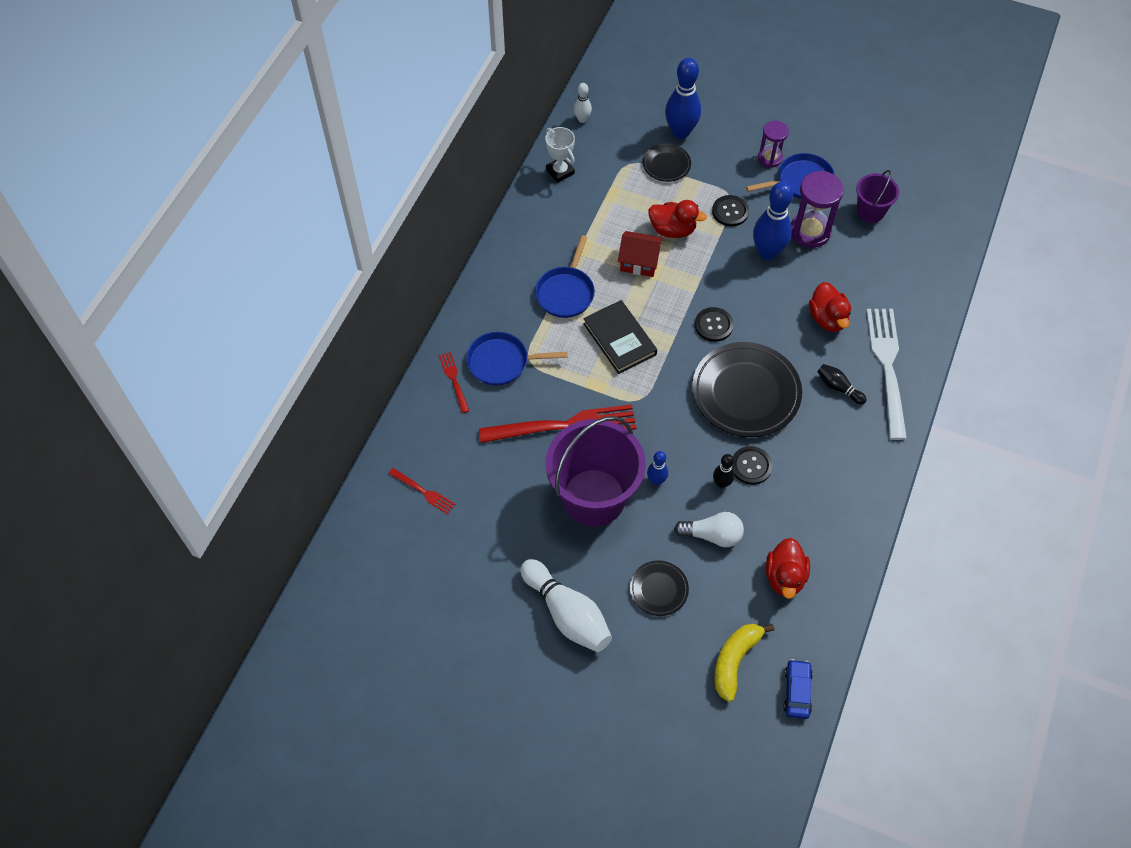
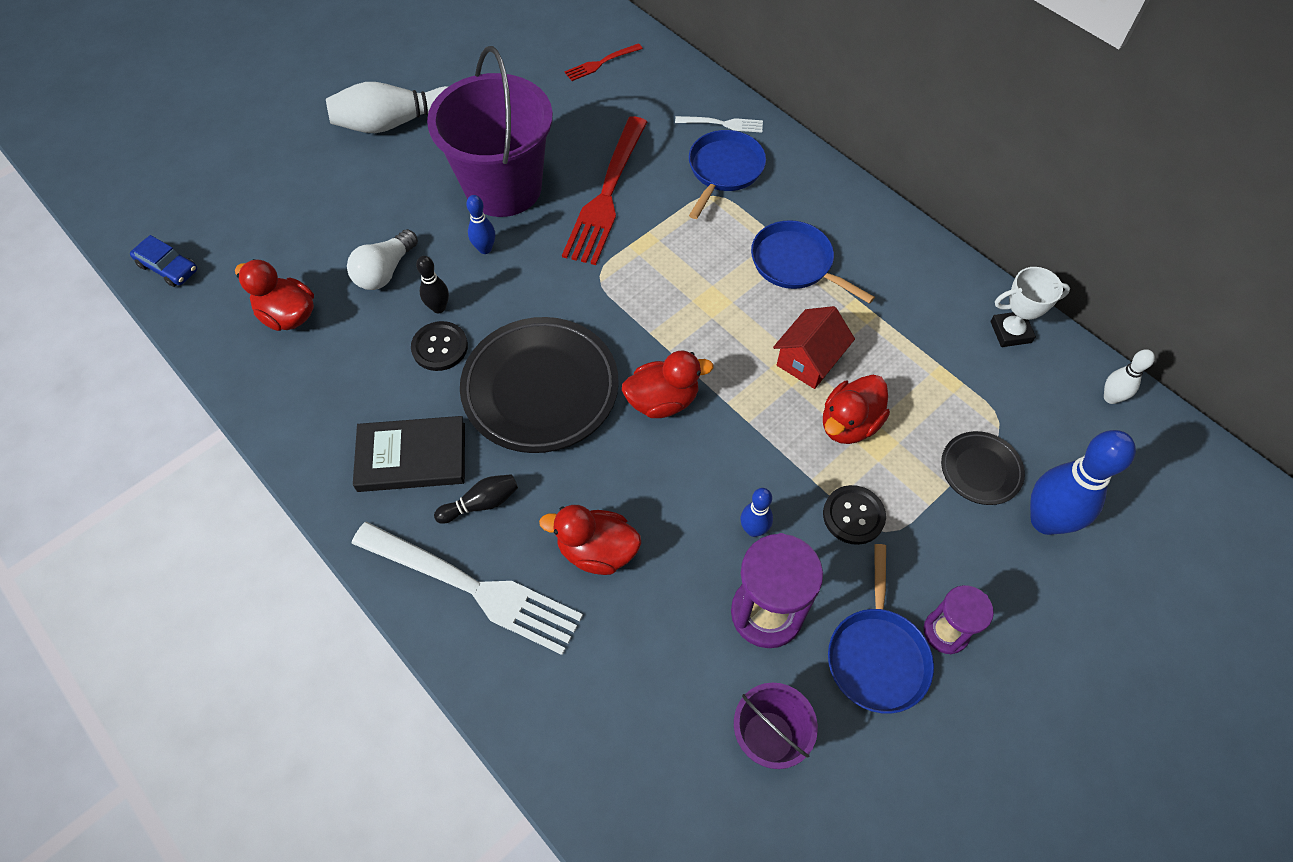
camera: 115 degrees right, 0 degrees up
(454, 380) = (722, 124): red fork -> white fork
(619, 339) = (696, 290): black book -> black book (412, 457)
(658, 589) = (363, 200): black plate -> none
(713, 325) = (662, 401): black button -> red duck
(734, 661) = (242, 230): yellow banana -> none
(767, 252) = (753, 529): blue bowling pin -> blue bowling pin, size x0.51

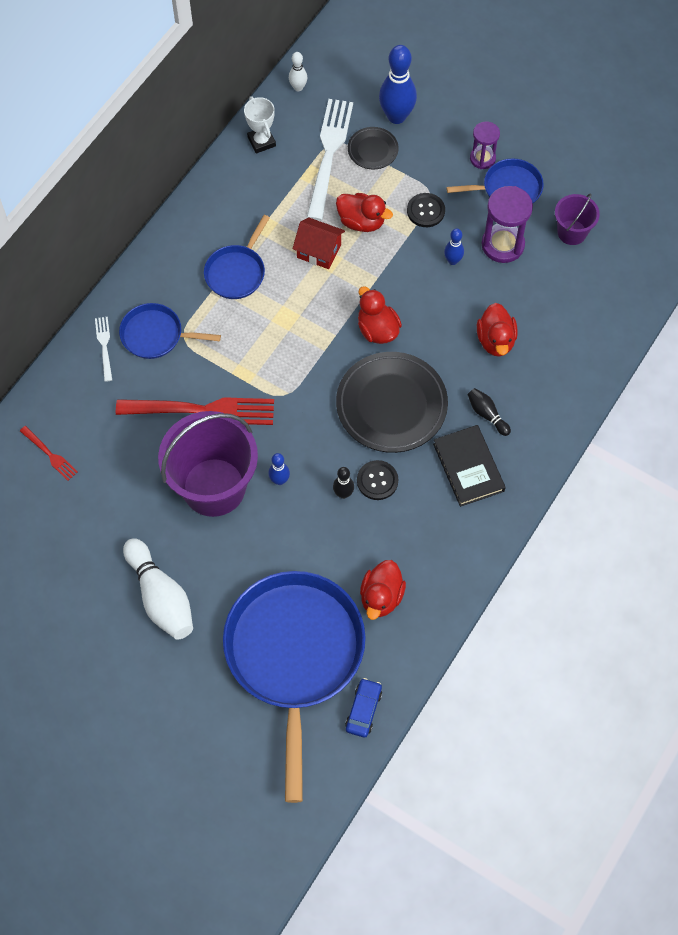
camera: 105 degrees left, 5 degrees up
(267, 220) = (294, 655): none -> blue pan
(385, 271) = (321, 544): white light bulb -> none
(473, 587) = (542, 401): white fork -> white fork (329, 154)

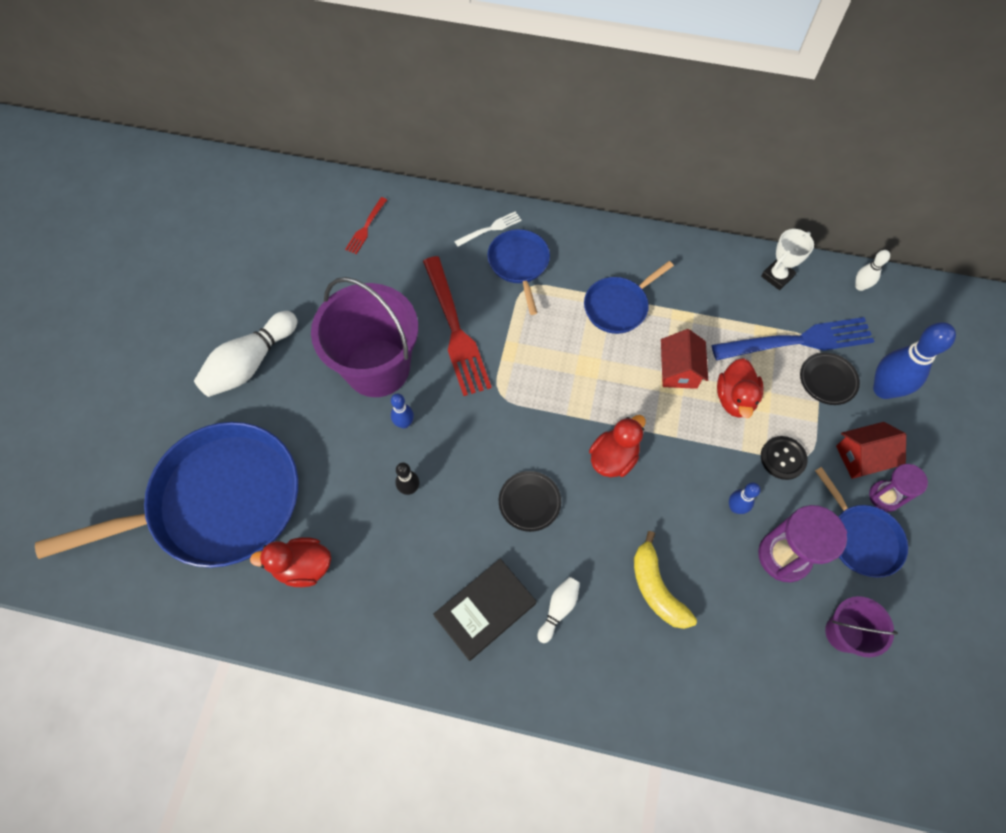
camera: 70 degrees right, 0 degrees up
(237, 272) = (618, 306): blue pan -> blue pan turned 45 degrees counterclockwise
(329, 154) = (798, 341): white fork -> blue fork
(363, 710) = (171, 591): blue car -> none
(377, 481) = (435, 517): black button -> none
(391, 405) = (529, 502): black plate -> black plate, size x0.50
(446, 158) = (862, 457): none -> red house
(487, 414) = (558, 609): black bowling pin -> white bowling pin
(495, 340) = (656, 588): red duck -> yellow banana

